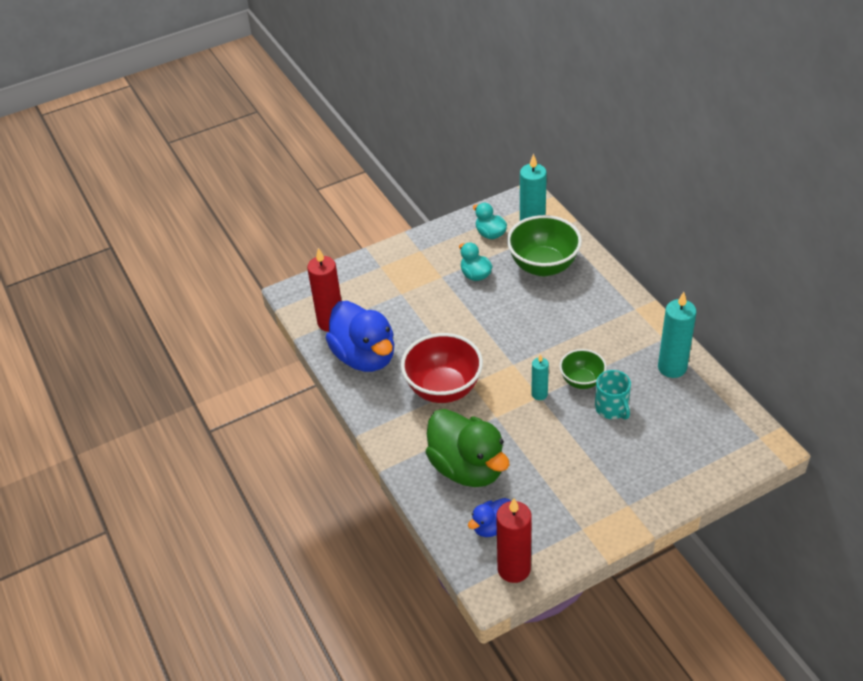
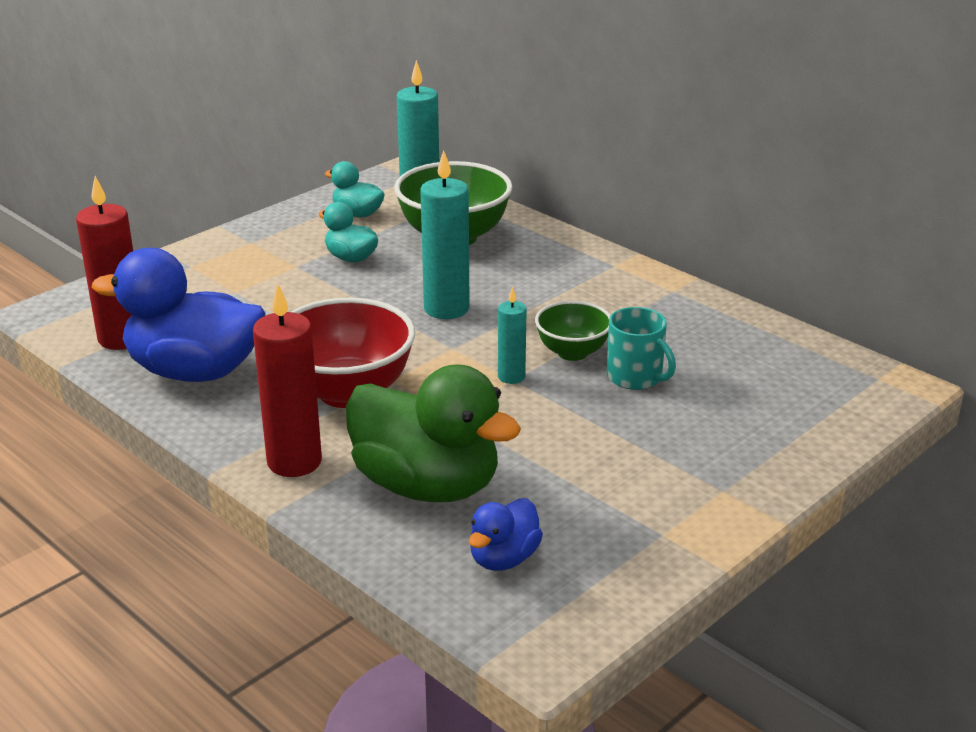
camera: 20 degrees left, 15 degrees down
(365, 356) = (194, 371): blue duck -> blue duck turned 150 degrees clockwise
(514, 569) = (569, 611): red candle -> red candle (294, 462)
(672, 367) = (703, 319): turquoise candle -> turquoise candle (446, 309)

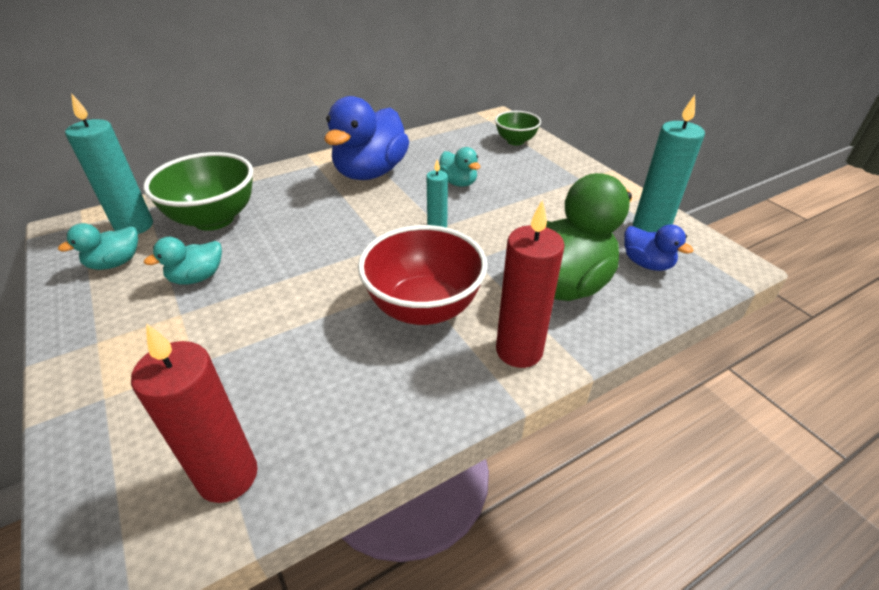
camera: 75 degrees left, 10 degrees up
(194, 371) = (339, 410): blue duck -> blue duck (370, 172)
(446, 309) = (325, 239): turquoise candle -> turquoise candle (650, 228)
(572, 352) = (418, 198): green bowl -> green bowl (515, 141)
(635, 377) = (458, 183): turquoise mug -> turquoise duck

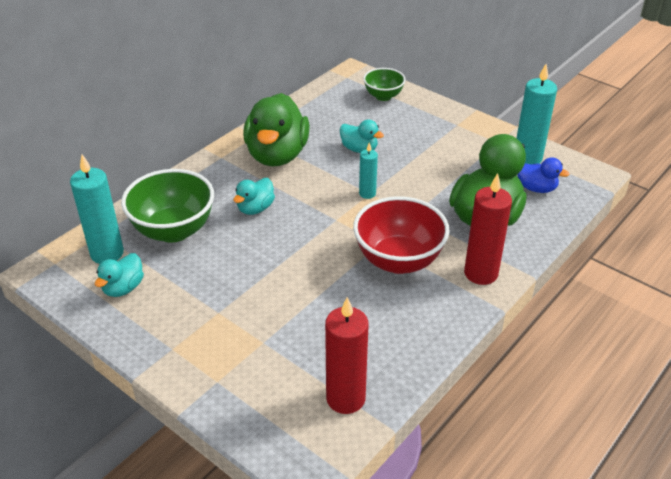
camera: 20 degrees left, 0 degrees up
(197, 277) = (206, 282): turquoise duck -> turquoise duck (255, 208)
(370, 172) = (277, 155): blue duck -> green duck

